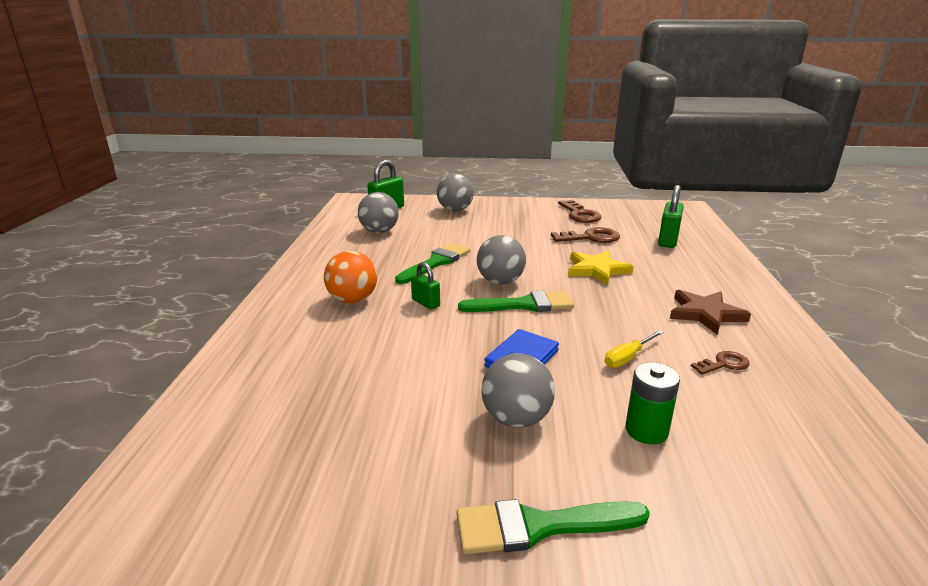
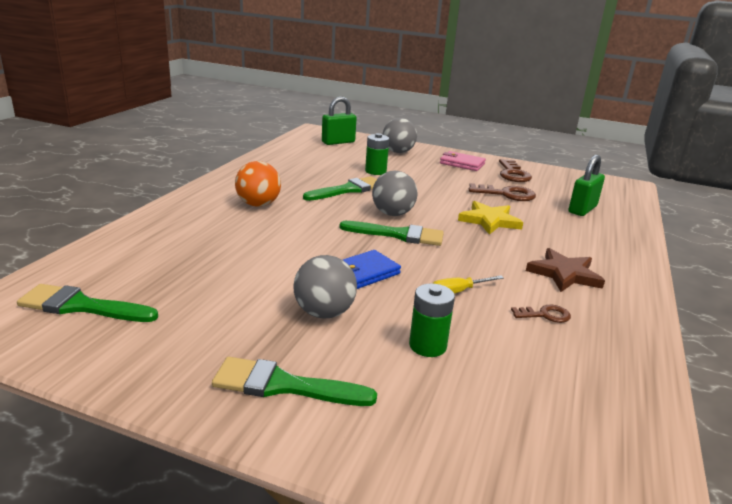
camera: 15 degrees right, 0 degrees up
(228, 487) = (81, 306): none -> green brush
(379, 231) = (318, 158): grey ball -> none
(425, 303) = (315, 218): green padlock -> none
(448, 236) = (375, 171): none -> green battery
(525, 212) = (462, 163): none -> pink wallet

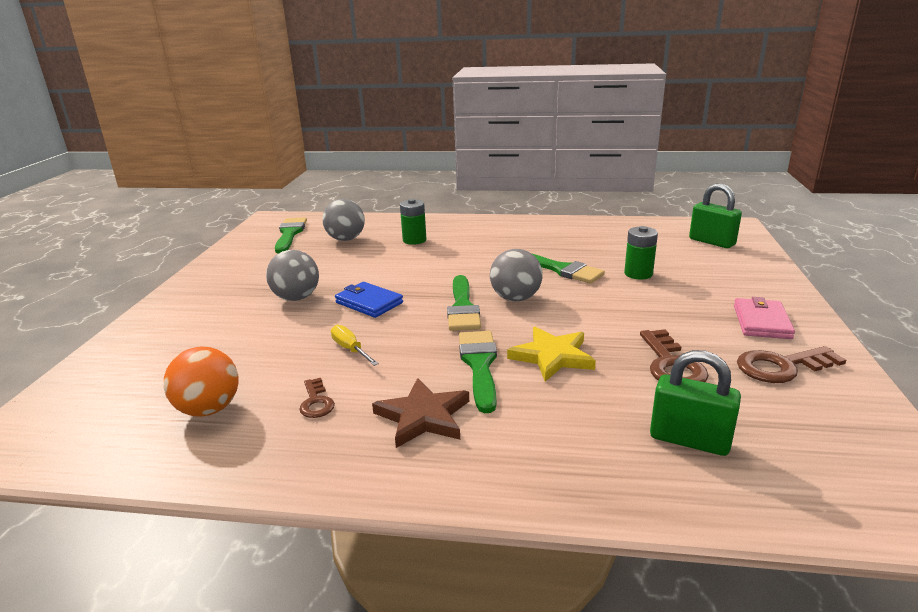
camera: 80 degrees right, 0 degrees up
(258, 204) = (480, 243): orange ball -> orange ball (209, 409)
(283, 385) = (204, 300): green brush -> green brush (479, 365)
(398, 152) = (735, 276): grey ball -> grey ball (346, 239)
(427, 346) = (252, 343): green battery -> green battery (414, 240)

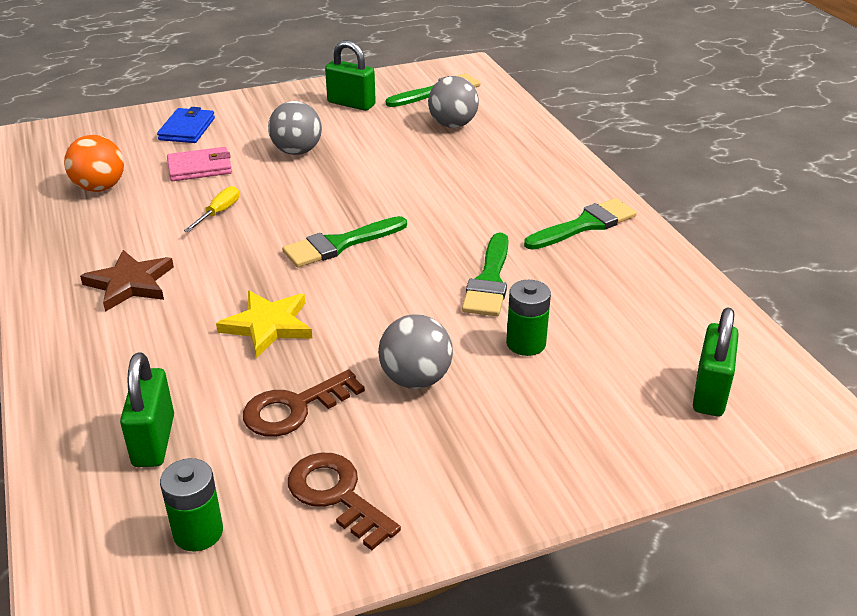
camera: 60 degrees right, 10 degrees up
(254, 264) = (351, 104): none -> green padlock
(316, 402) = (129, 227): brown key -> none
(369, 303) = (313, 190): blue wallet -> blue wallet (187, 129)
(414, 240) = (488, 163): green battery -> green battery (198, 532)
(479, 365) = (228, 287): green brush -> green brush (585, 225)
(515, 298) = (385, 270): grey ball -> grey ball (415, 379)
(761, 322) = (452, 469): pink wallet -> pink wallet (200, 168)

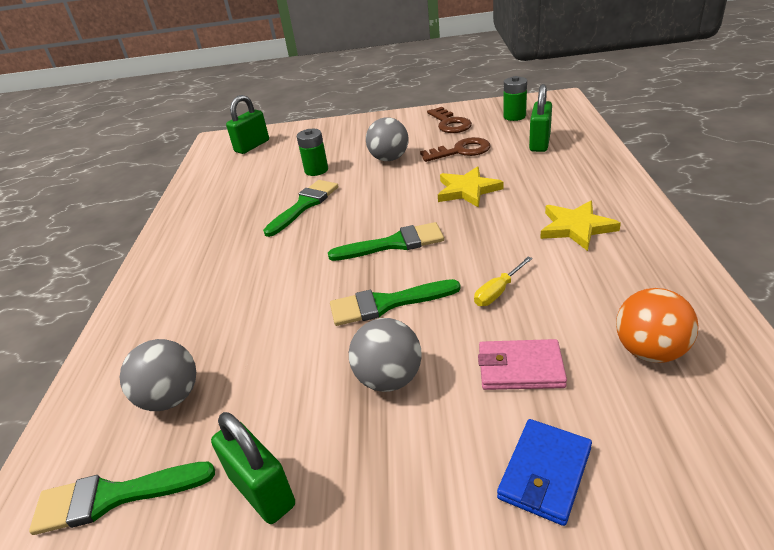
camera: 155 degrees left, 0 degrees up
(130, 283) = (576, 227): brown star -> yellow star
(585, 225) = (196, 239): green brush -> green brush (386, 304)

